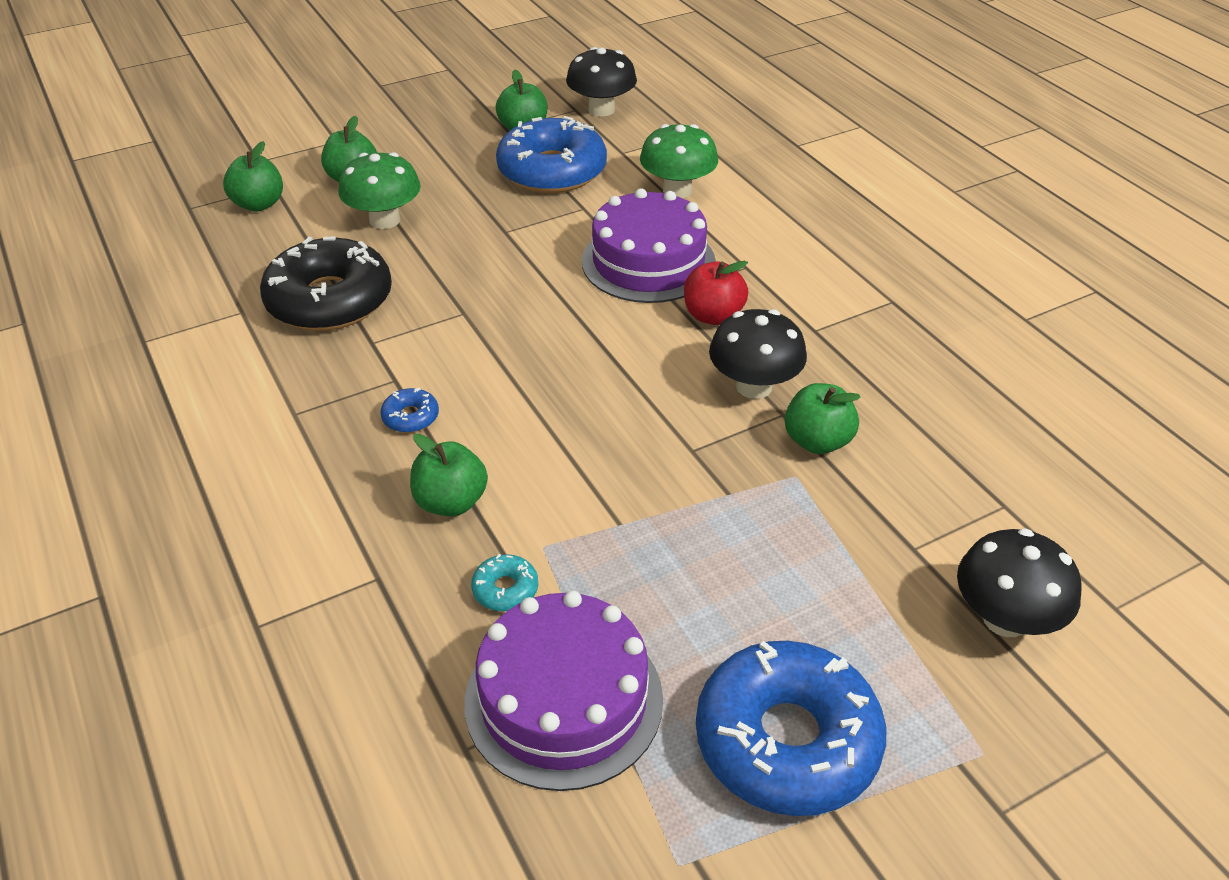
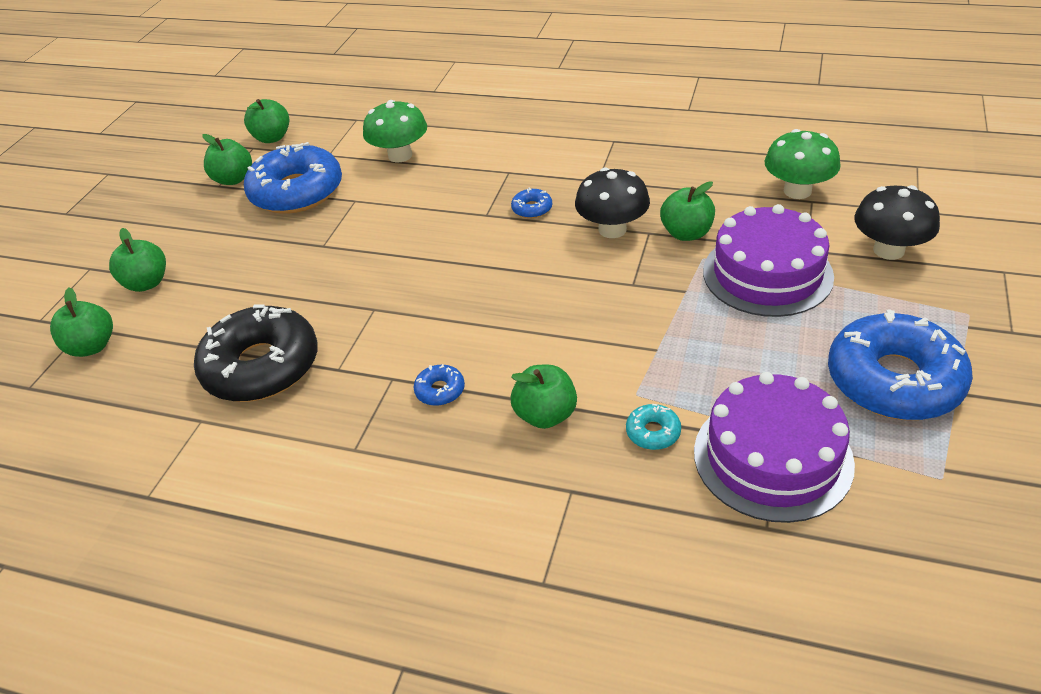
camera: 40 degrees left, 0 degrees up
(384, 220) = (219, 293): green mushroom -> green mushroom (797, 191)
(601, 109) = (272, 138): black mushroom -> green apple
(648, 262) = (447, 205): purple cake -> purple cake (767, 273)
(713, 316) = (532, 209): red apple -> blue donut

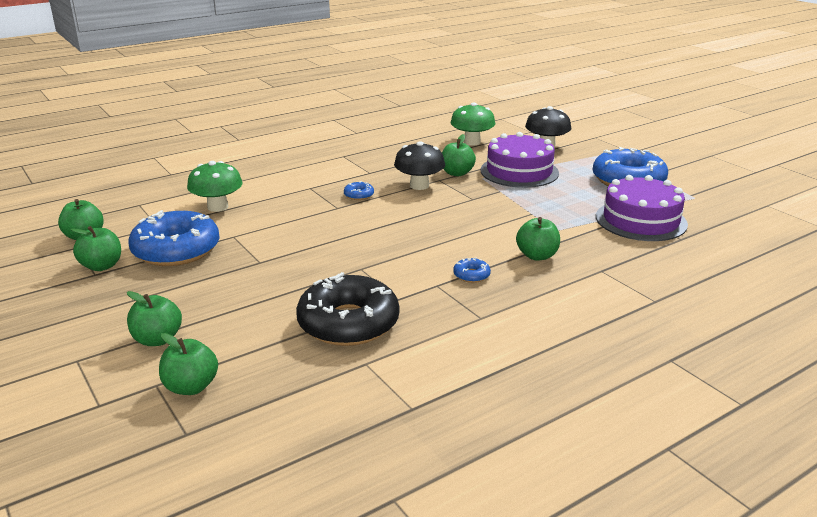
camera: 55 degrees left, 15 degrees down
(653, 432) = (588, 237): turquoise donut -> none

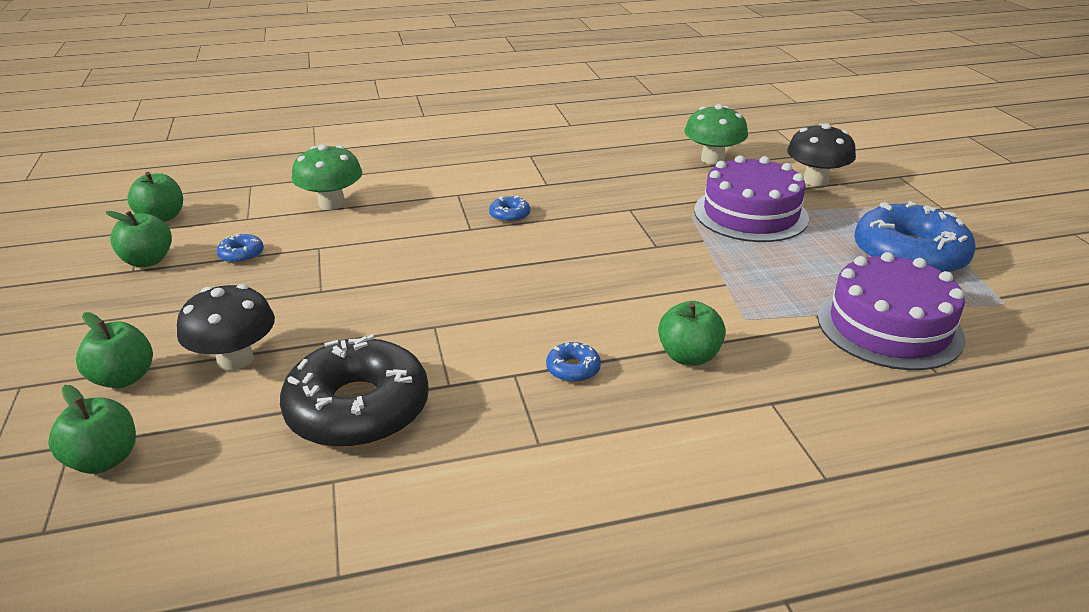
camera: 20 degrees right, 5 degrees up
(176, 250) = (241, 255): blue donut -> blue donut, size x0.40
(419, 186) = (597, 214): black mushroom -> black mushroom (235, 359)
(457, 173) = (661, 203): green apple -> none

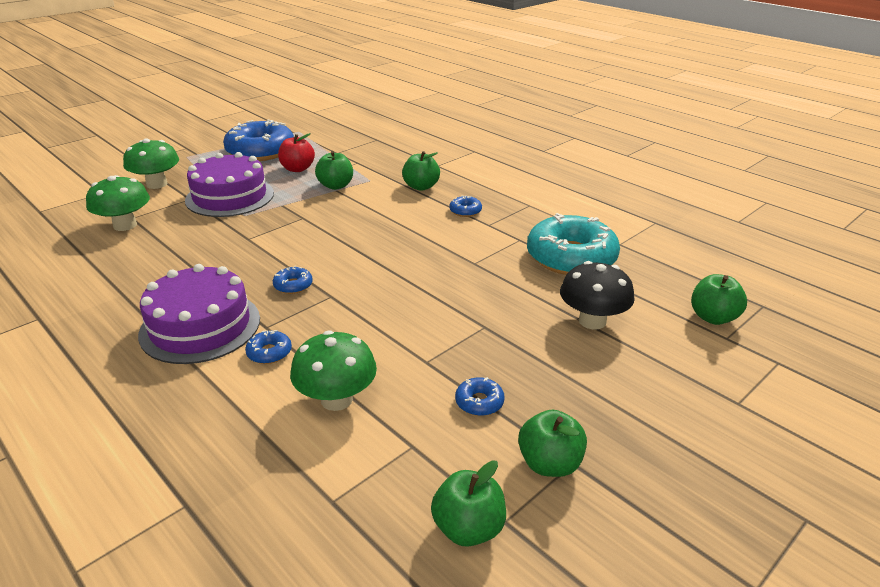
camera: 120 degrees left, 0 degrees up
(123, 378) = (666, 357): green apple -> green apple (336, 186)
(358, 409) = (571, 257): black donut -> turquoise donut
(420, 190) = (269, 352): none -> blue donut
(815, 180) = (157, 184): black mushroom -> green mushroom
(821, 270) = (297, 169): none -> red apple
(889, 327) = (345, 150): purple cake -> purple cake (200, 326)

